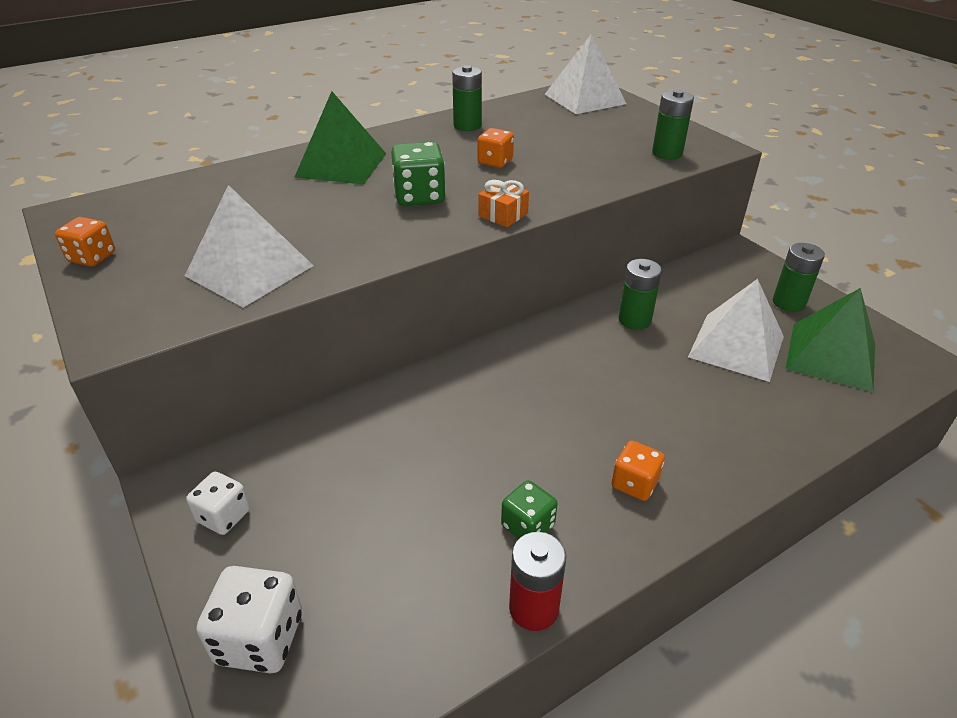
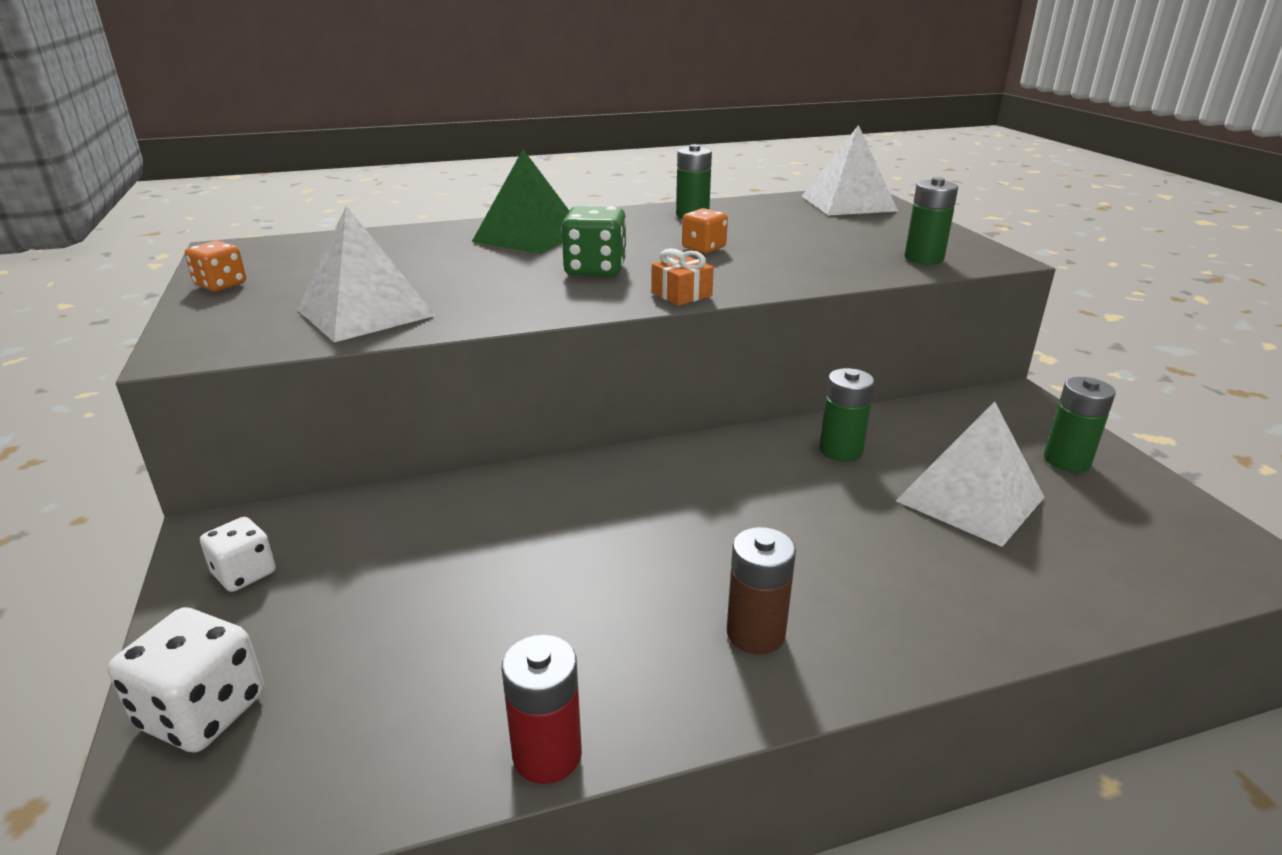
camera: 15 degrees right, 10 degrees down
(528, 526) = (589, 655): green dice -> none
(634, 483) = (755, 633): orange dice -> brown battery
(831, 356) = (1108, 530): green pyramid -> none

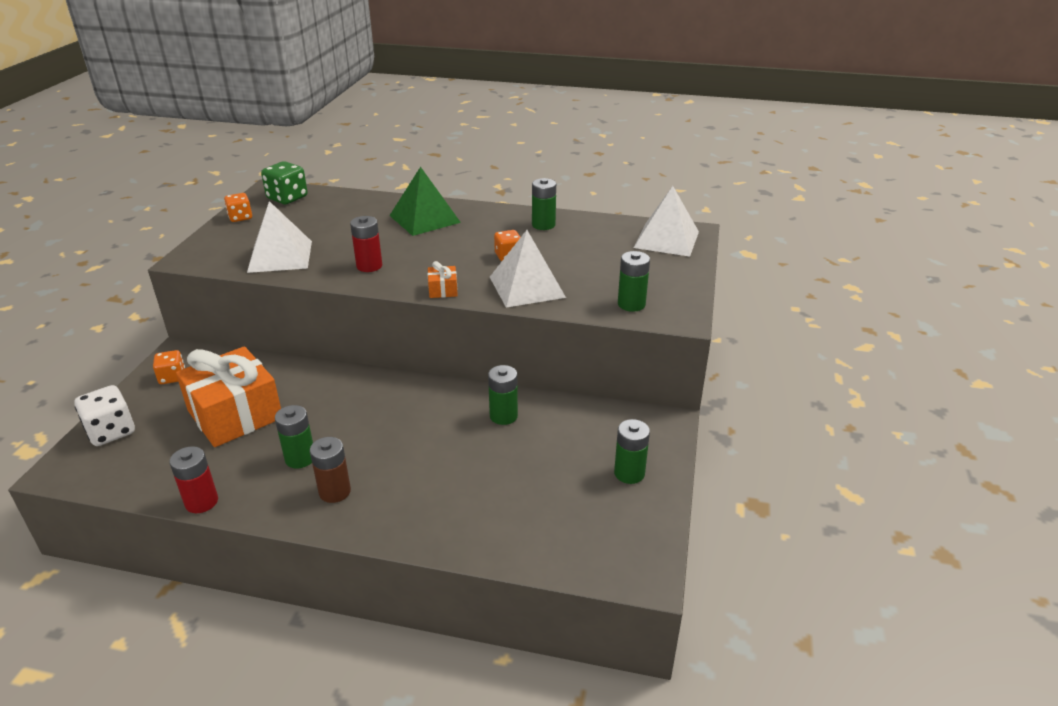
camera: 30 degrees right, 5 degrees up
(244, 573) = (172, 377): white dice -> orange dice
(440, 587) = (235, 414): none -> orange gift
(531, 293) = (369, 266): none -> red battery
(595, 269) = (424, 257): green dice -> green dice (287, 198)
(636, 608) = (300, 458): none -> green battery
(970, 499) = (533, 472): white pyramid -> white pyramid (527, 287)

